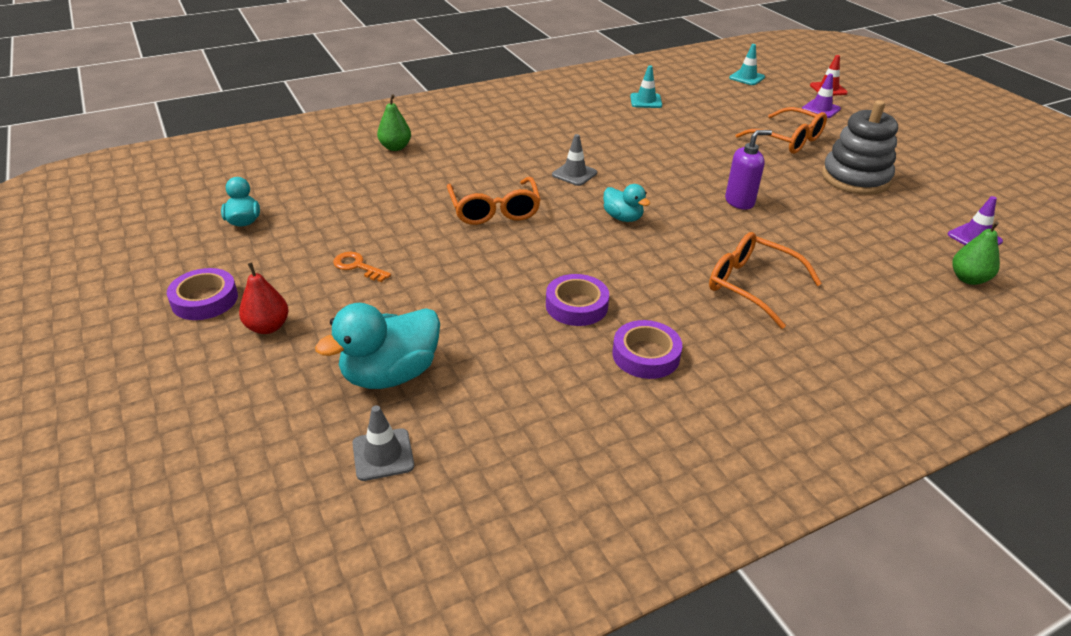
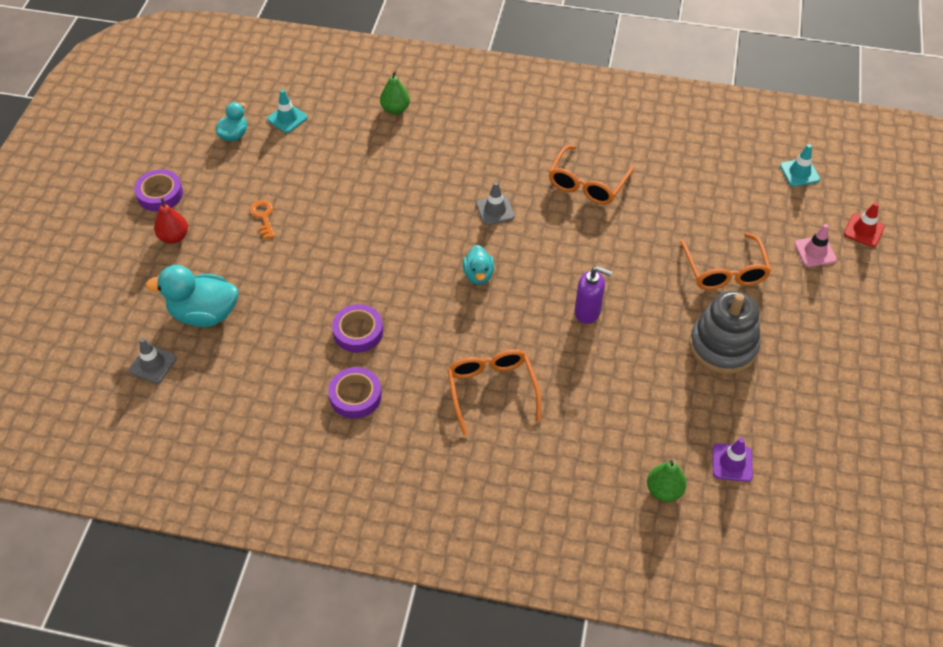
camera: 40 degrees right, 15 degrees up
(494, 210) = (397, 215): orange glasses -> orange glasses (587, 184)
(646, 101) = (657, 155): turquoise traffic cone -> turquoise traffic cone (287, 118)
(821, 109) = (815, 252): purple traffic cone -> pink traffic cone

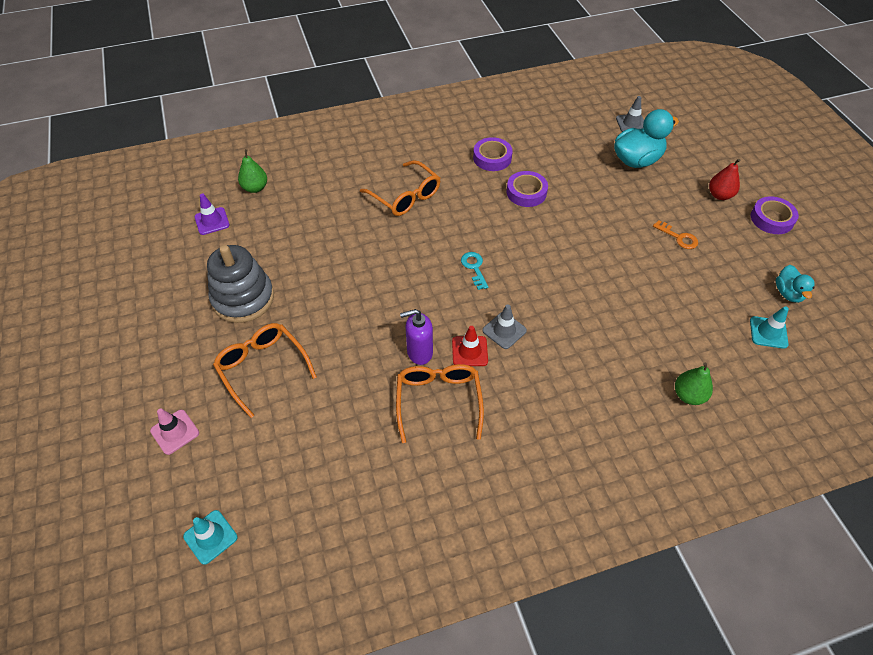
camera: 150 degrees right, 0 degrees up
(478, 275) = (474, 268): turquoise duck -> turquoise key
(587, 312) = (368, 277): purple soap dispenser -> purple soap dispenser (419, 352)
(863, 230) = (122, 486): red traffic cone -> red traffic cone (469, 351)

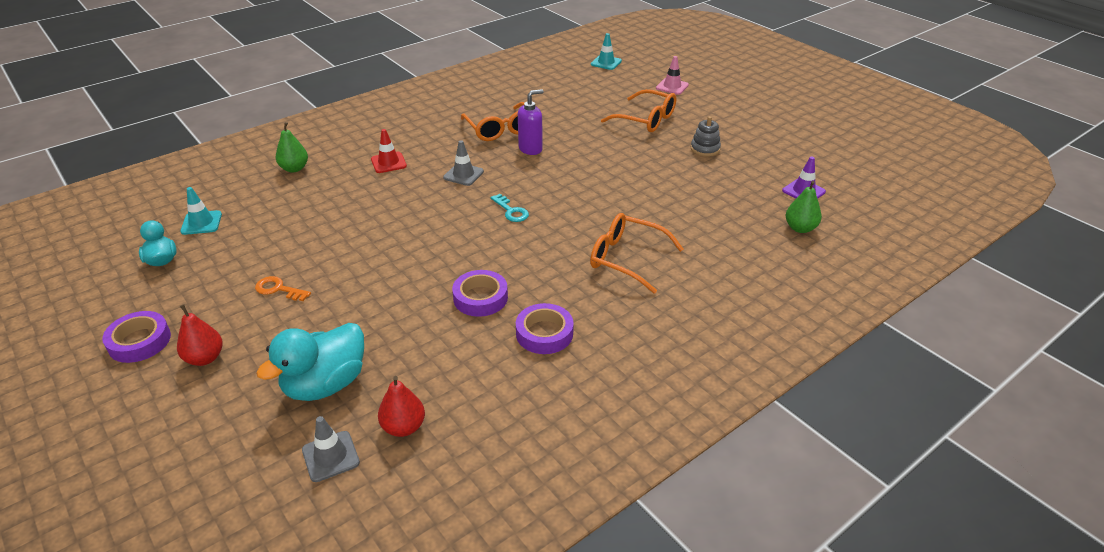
camera: 160 degrees right, 15 degrees down
(243, 298) = (705, 149): grey stacking toy -> grey stacking toy, size x0.51
(469, 351) = (489, 157): red traffic cone -> red traffic cone (388, 163)
(590, 128) = (403, 427): none -> red pear

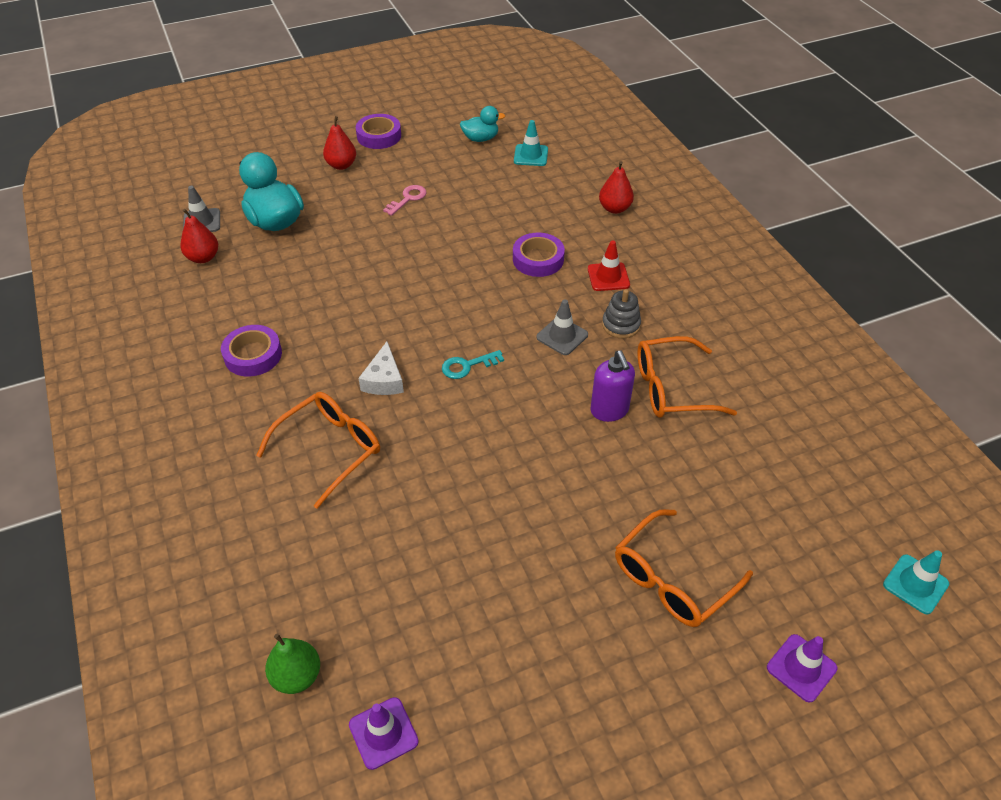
camera: 105 degrees right, 10 degrees up
(279, 289) = (408, 199): orange key -> pink key
(294, 168) = (614, 208): green pear -> red pear
(480, 298) = (328, 319): purple tape -> purple tape (538, 259)
(543, 248) = (384, 380): none -> white cheese
(672, 86) = (801, 668): pink traffic cone -> purple traffic cone
(705, 149) = (554, 634): grey stacking toy -> grey stacking toy (621, 325)

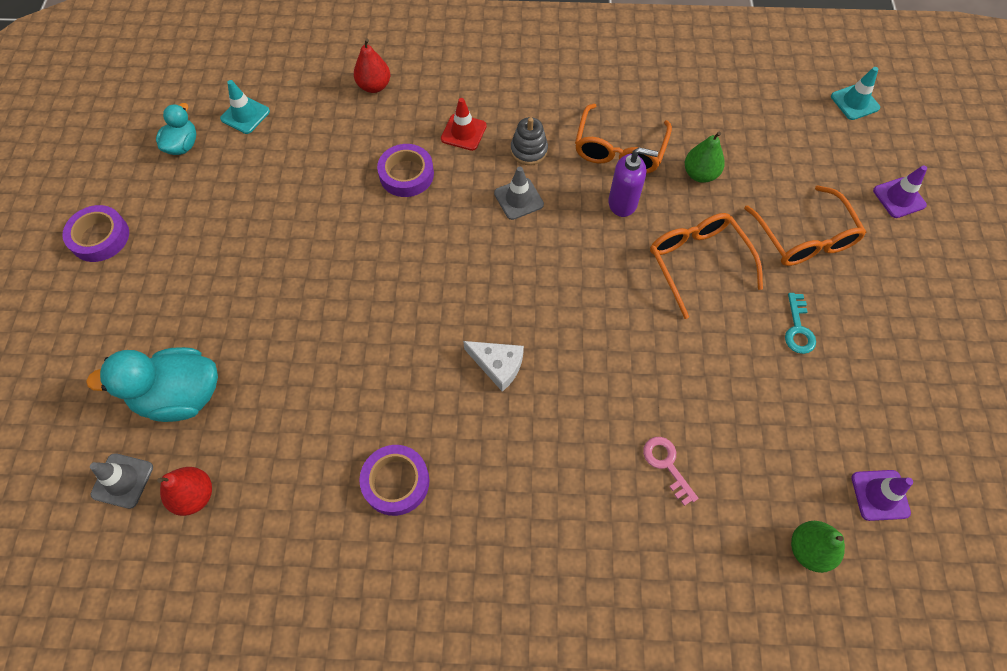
camera: 65 degrees left, 15 degrees up
(330, 449) = (566, 444): orange glasses -> orange glasses (697, 263)
(341, 165) = (126, 293): red pear -> none
(408, 199) = (236, 249): pink key -> pink key (667, 465)
(467, 366) = (516, 287): turquoise key -> turquoise key (798, 329)
(690, 461) = (700, 174): none -> green pear

